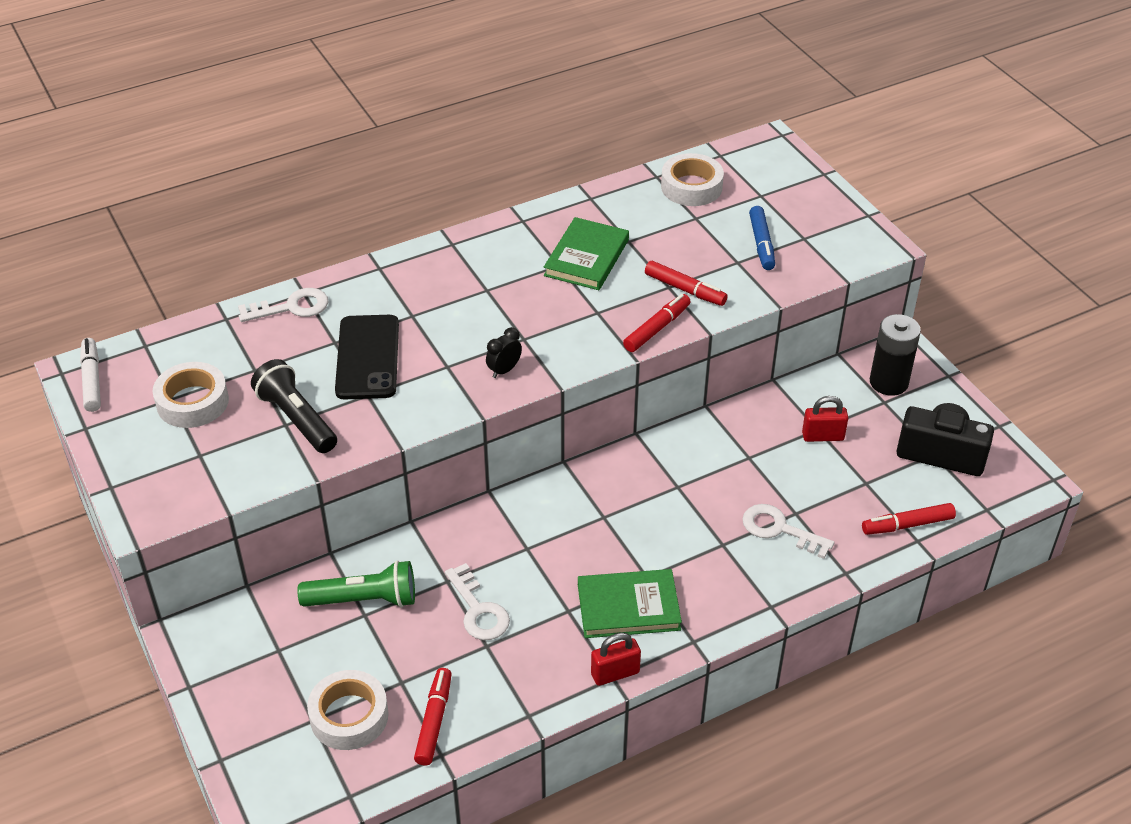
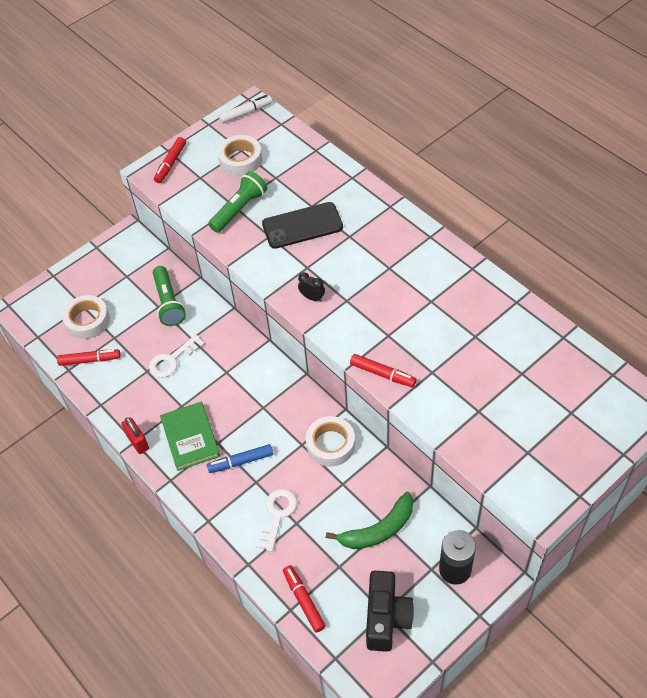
camera: 80 degrees right, 10 degrees up
(291, 307) = (336, 176): white key -> none
(297, 419) = (239, 209): black flashlight -> green flashlight
(586, 258) = (445, 315): green book -> none
(685, 289) = (432, 383): red marker -> red marker (170, 164)
(691, 187) = (560, 363): white tape -> white tape (330, 444)
(761, 244) = (507, 423): blue marker -> blue marker (241, 461)
(823, 436) = (378, 529): red padlock -> green banana

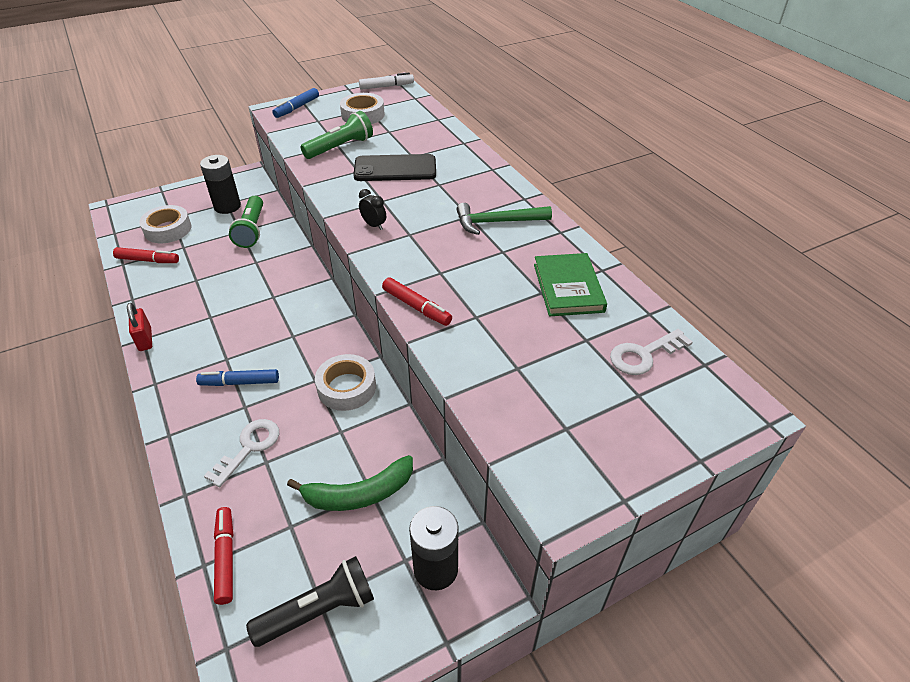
camera: 10 degrees right, 10 degrees down
(130, 280) = (227, 206): none -> black battery
(170, 164) = (297, 108): red marker -> blue marker
(172, 360) = (226, 275): white key -> white key (644, 355)
(190, 437) = (201, 347): green book -> green book (568, 288)
(386, 618) = (319, 610): black camera -> black flashlight
(416, 270) = (497, 222): none -> green hammer

